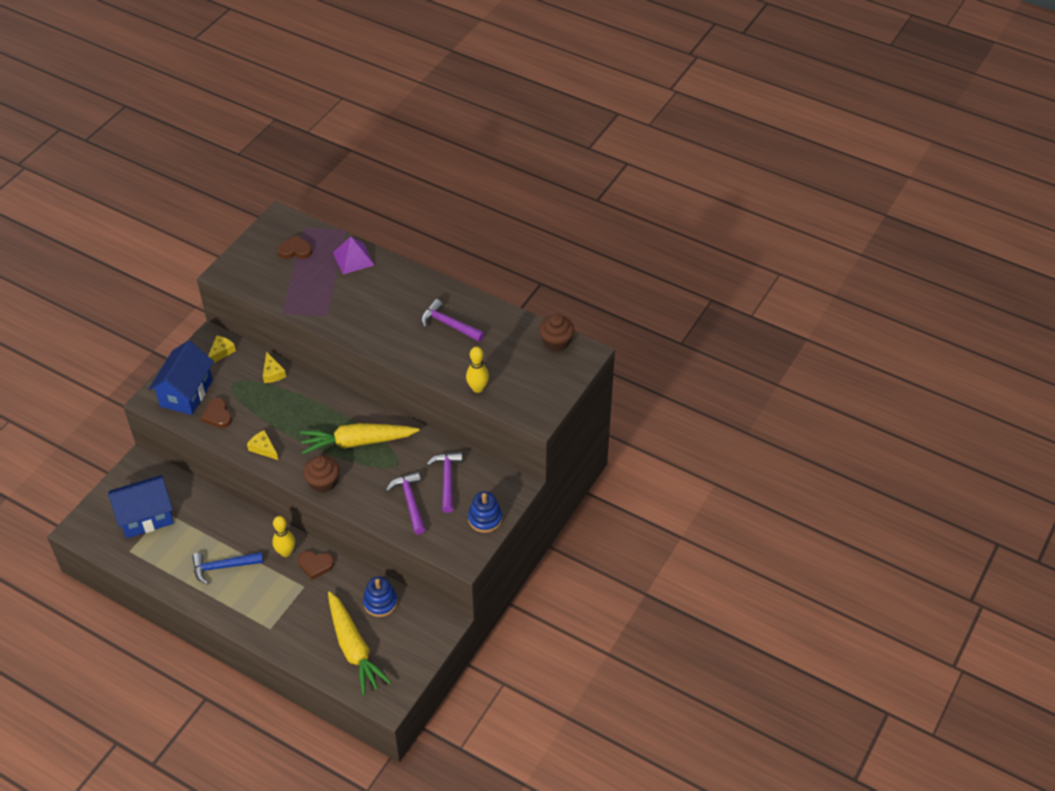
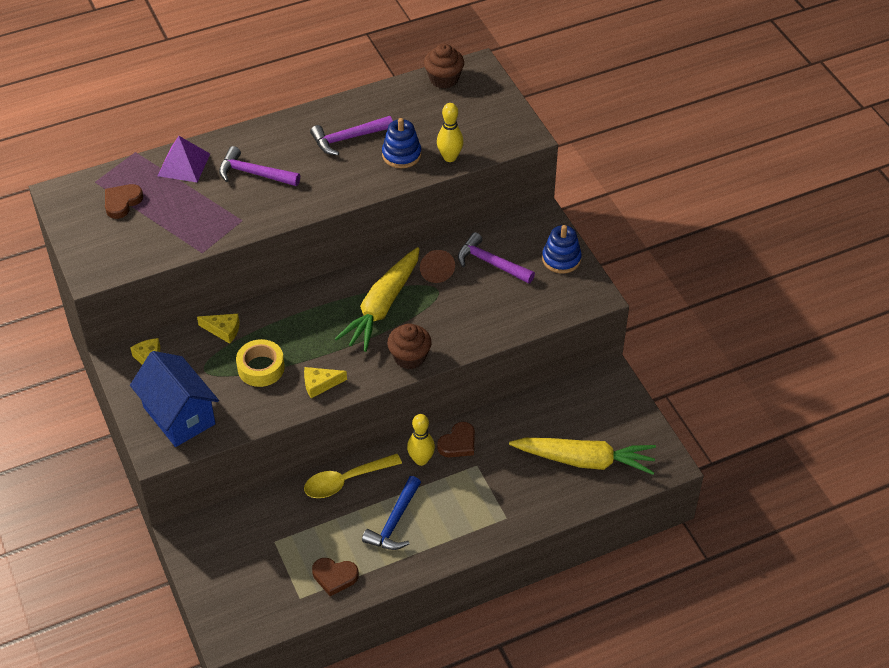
camera: 55 degrees left, 0 degrees up
(146, 517) = (267, 561): blue house -> none
(217, 415) = (237, 402): brown heart -> brown heart (334, 577)
(239, 521) = (345, 481): none -> yellow spoon
(255, 410) = (261, 368): none -> yellow tape
(380, 602) = (546, 413): blue stacking toy -> blue stacking toy (401, 155)
(410, 502) = (493, 302): purple hammer -> purple hammer (254, 173)
(414, 453) = (435, 271): none -> brown cone

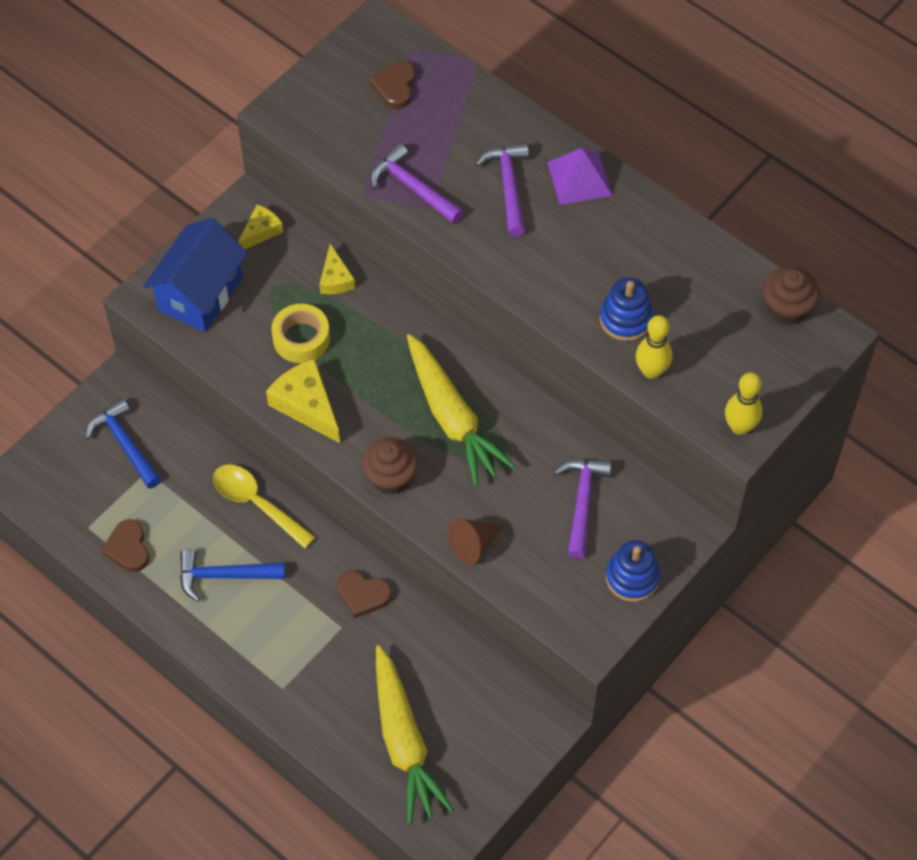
camera: 65 degrees right, 10 degrees up
(122, 202) = (395, 87): brown heart -> brown heart turned 90 degrees counterclockwise
(184, 164) = (484, 114): purple pyramid -> purple pyramid (579, 178)
(241, 548) = (124, 444): none -> blue hammer
(320, 384) = (306, 405): yellow cheese -> yellow cheese, size x1.64
(348, 138) = (620, 252): purple hammer -> purple hammer (412, 188)
(382, 306) = (452, 417): yellow carrot -> yellow carrot turned 120 degrees counterclockwise
(421, 460) = (321, 566): yellow bowling pin -> yellow bowling pin (740, 427)
(435, 271) = (537, 448): brown cone -> brown cone (473, 545)

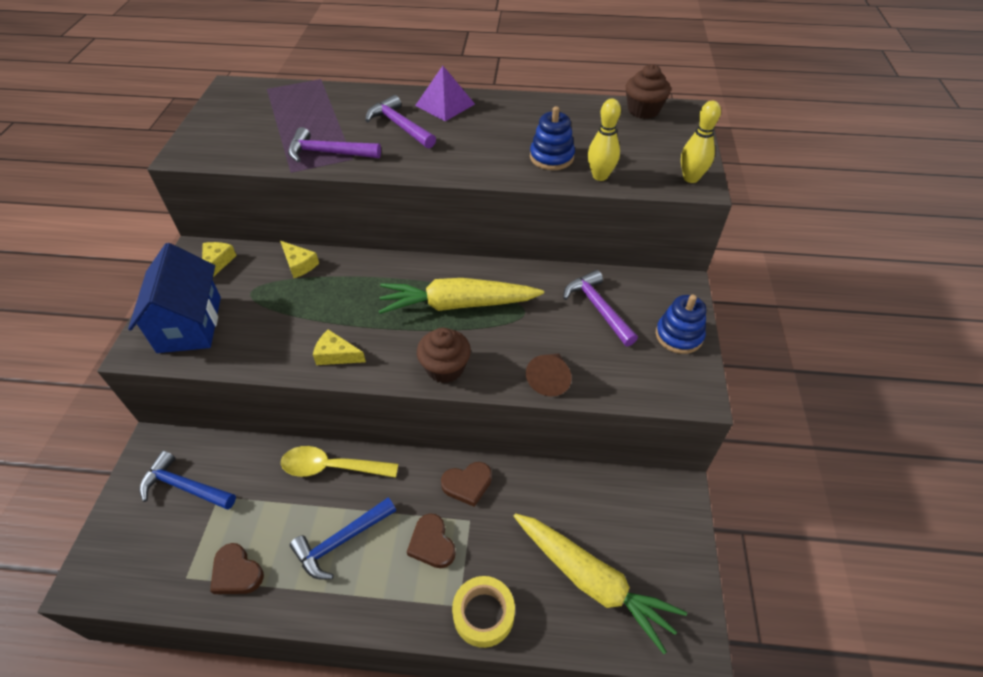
camera: 35 degrees left, 10 degrees down
(301, 338) = (299, 313): yellow tape -> yellow tape (483, 614)
(306, 405) = (336, 355): yellow cheese -> yellow cheese, size x0.61
(395, 87) = (270, 110): brown heart -> brown heart (432, 544)
(452, 417) = (458, 305): yellow carrot -> yellow carrot turned 150 degrees clockwise

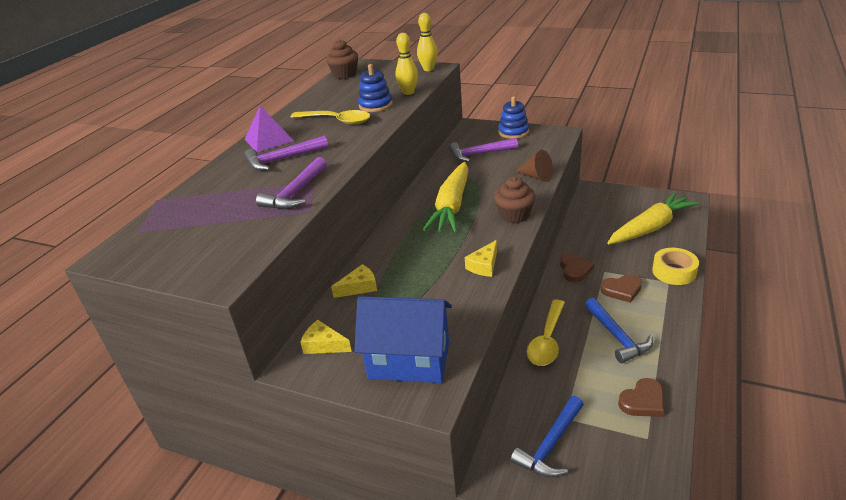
camera: 70 degrees left, 15 degrees down
(499, 138) = (337, 121): none -> yellow spoon

